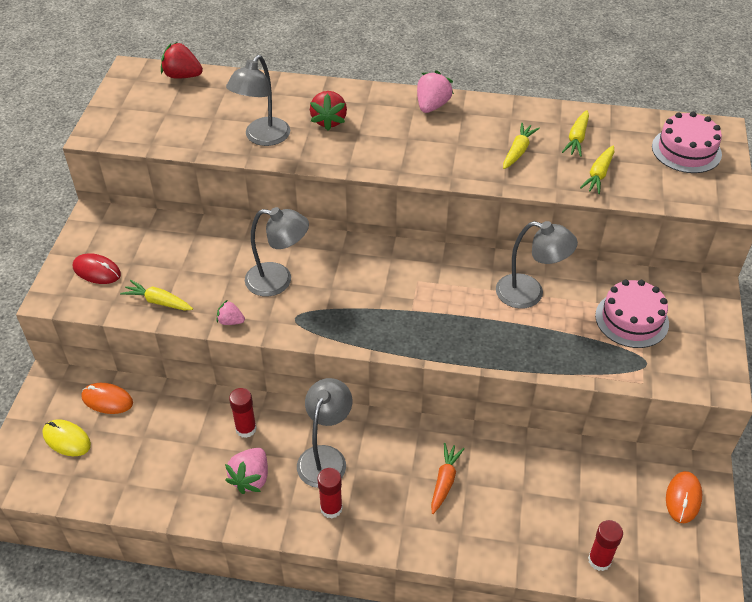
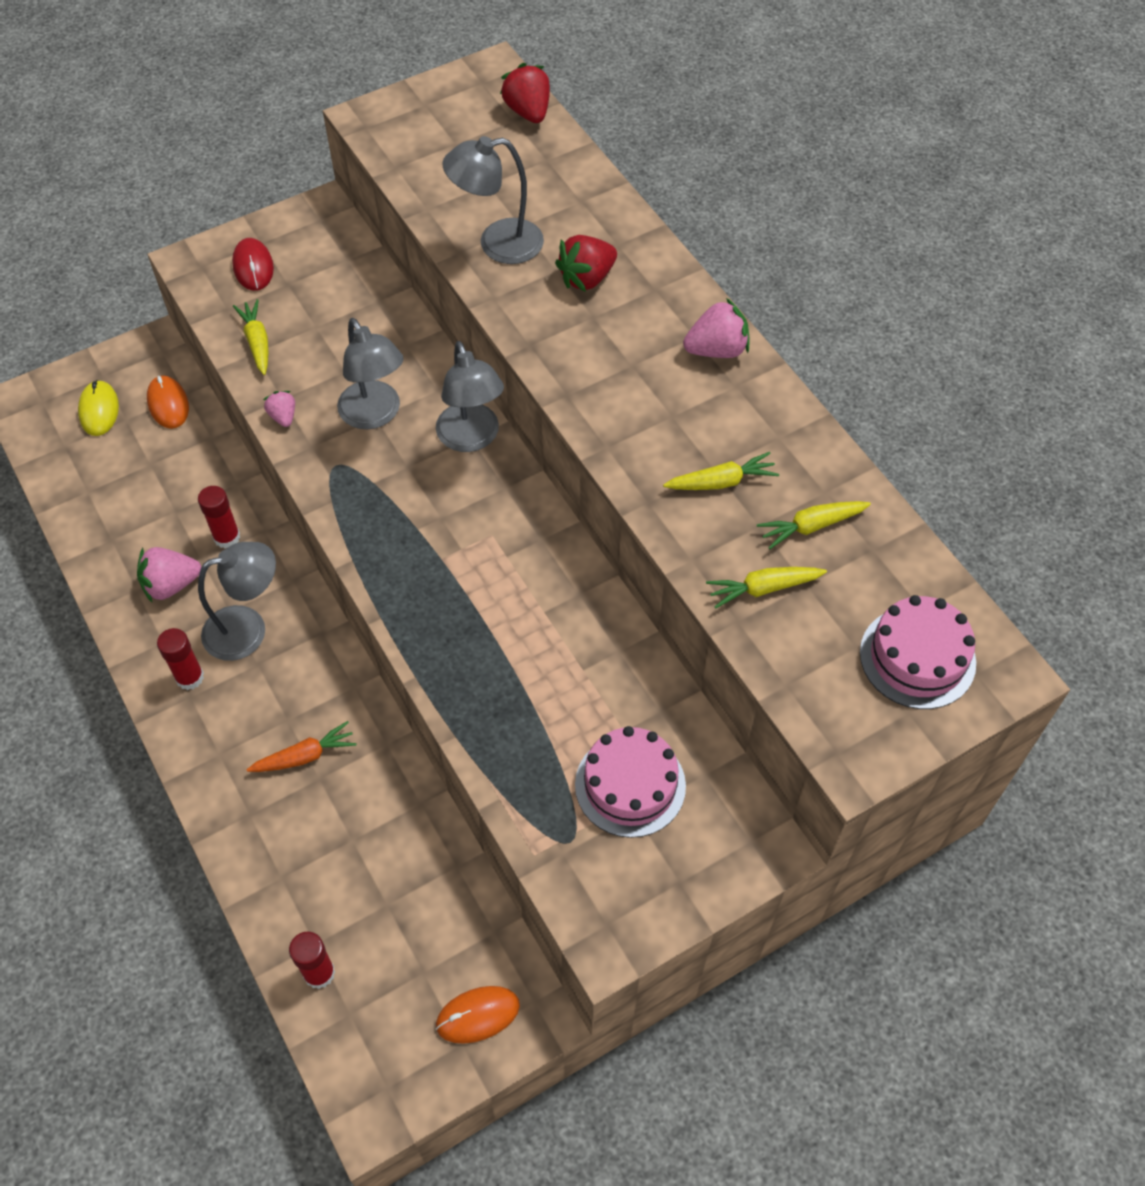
camera: 50 degrees right, 10 degrees up
(529, 294) = (573, 654): grey lamp -> grey lamp (471, 438)

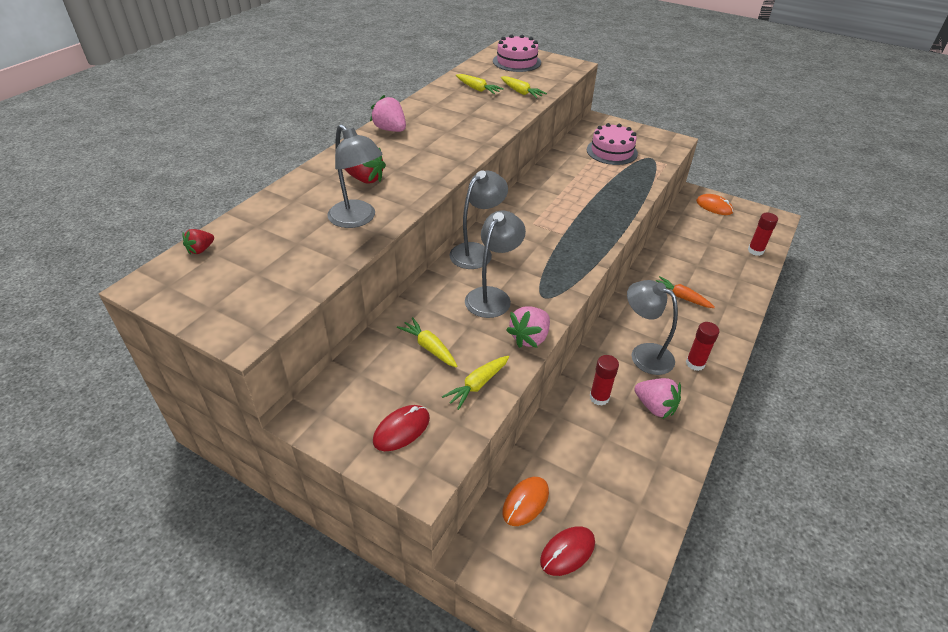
camera: 120 degrees left, 15 degrees down
(99, 410) = (567, 552): yellow mouse -> red mouse
(283, 416) = (529, 338): pink strawberry -> pink strawberry, size x1.69
(528, 112) = (201, 250): red strawberry -> red strawberry, size x0.59
(721, 482) = (474, 111): yellow carrot -> yellow carrot (429, 347)

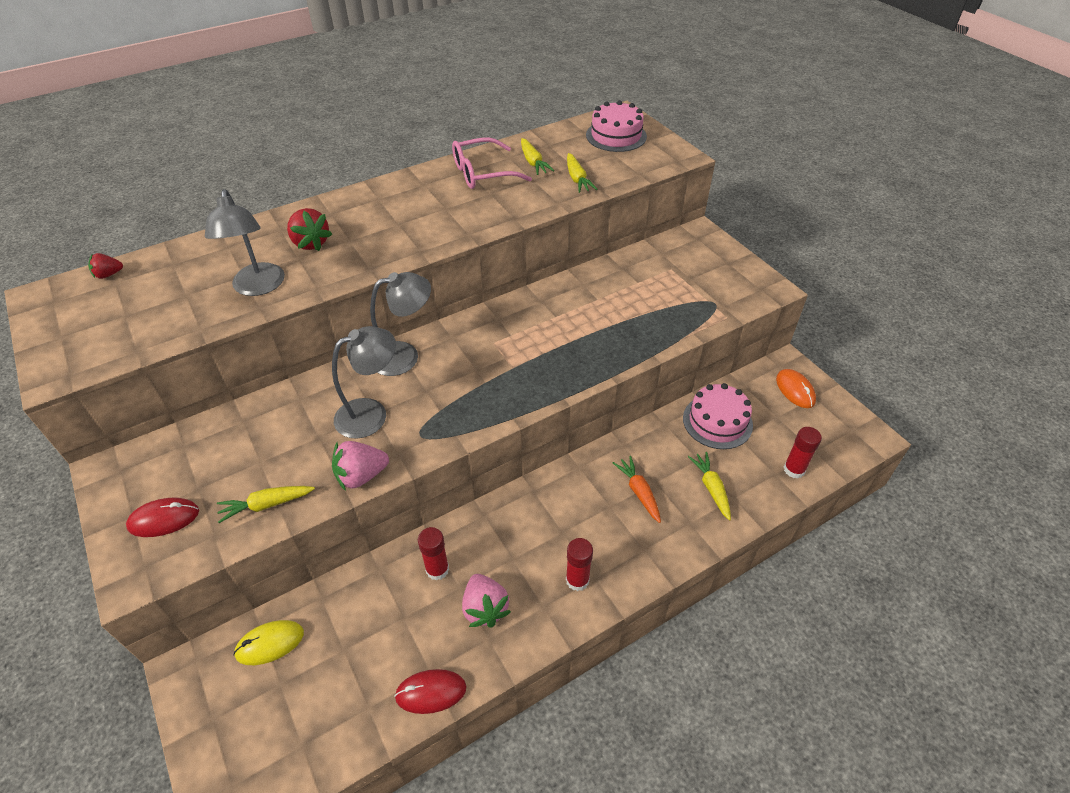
camera: 30 degrees right, 5 degrees up
(390, 129) = (392, 190): pink strawberry -> none
(429, 347) = (263, 445): yellow carrot -> yellow carrot (711, 488)
(448, 103) = (482, 173): none -> pink glasses
(525, 502) = (270, 643): orange mouse -> yellow mouse
(567, 552) = (261, 715): red mouse -> red mouse (431, 692)
(611, 151) = (673, 280): pink cake -> pink cake (717, 421)
(644, 354) = (530, 542): grey lamp -> none

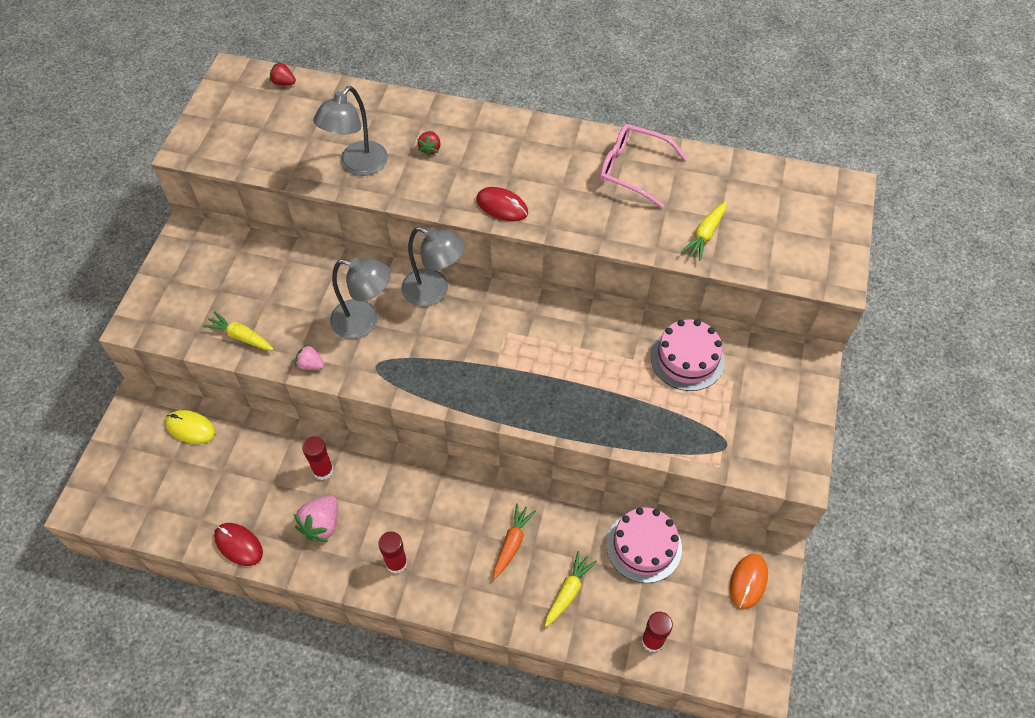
camera: 45 degrees right, 10 degrees up
(164, 519) = (183, 296): red mouse -> red mouse (502, 206)
(311, 243) = (430, 149): red strawberry -> red strawberry, size x0.59
(361, 476) = (310, 364): pink strawberry -> pink strawberry, size x0.59
(533, 162) = (689, 188): yellow carrot -> none
(616, 136) = (805, 211): pink cake -> pink cake (687, 359)

